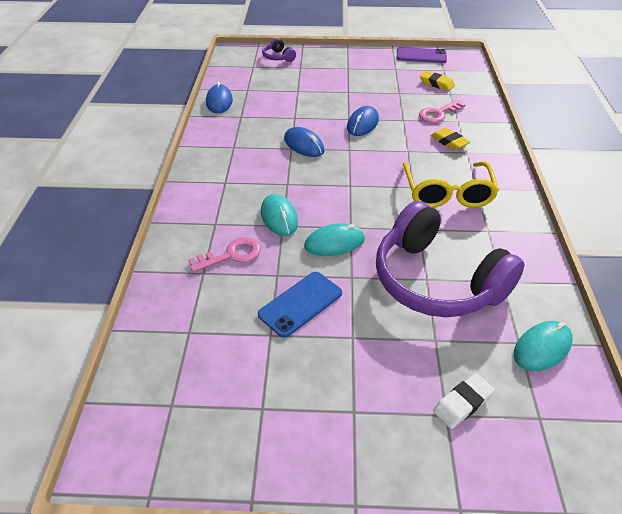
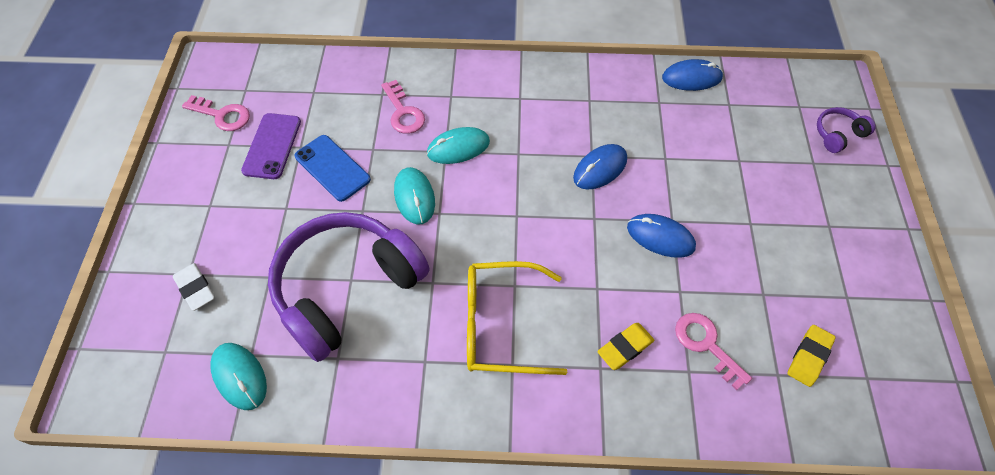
camera: 90 degrees right, 15 degrees up
(212, 424) = (222, 115): none -> pink key
(421, 56) = (914, 346): purple phone -> purple phone (272, 146)

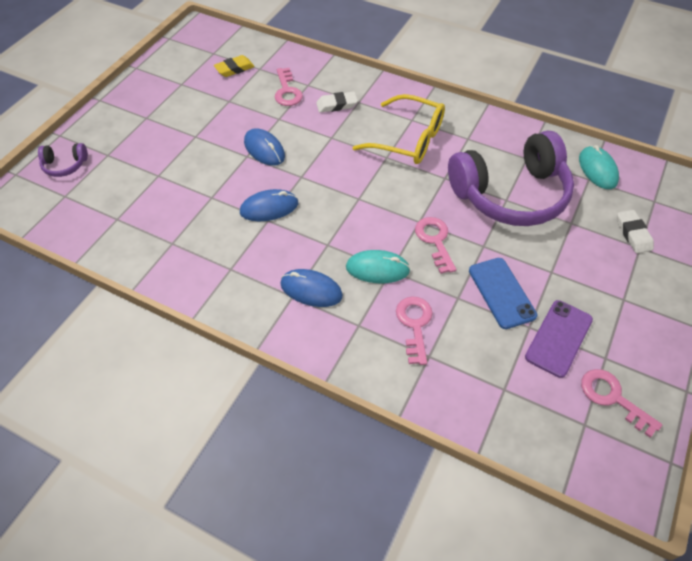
camera: 155 degrees left, 5 degrees down
(414, 197) = (435, 240): turquoise mouse -> pink key
(625, 348) = (337, 105): yellow eraser -> white eraser
(691, 78) = (121, 253): blue mouse -> blue mouse (311, 290)

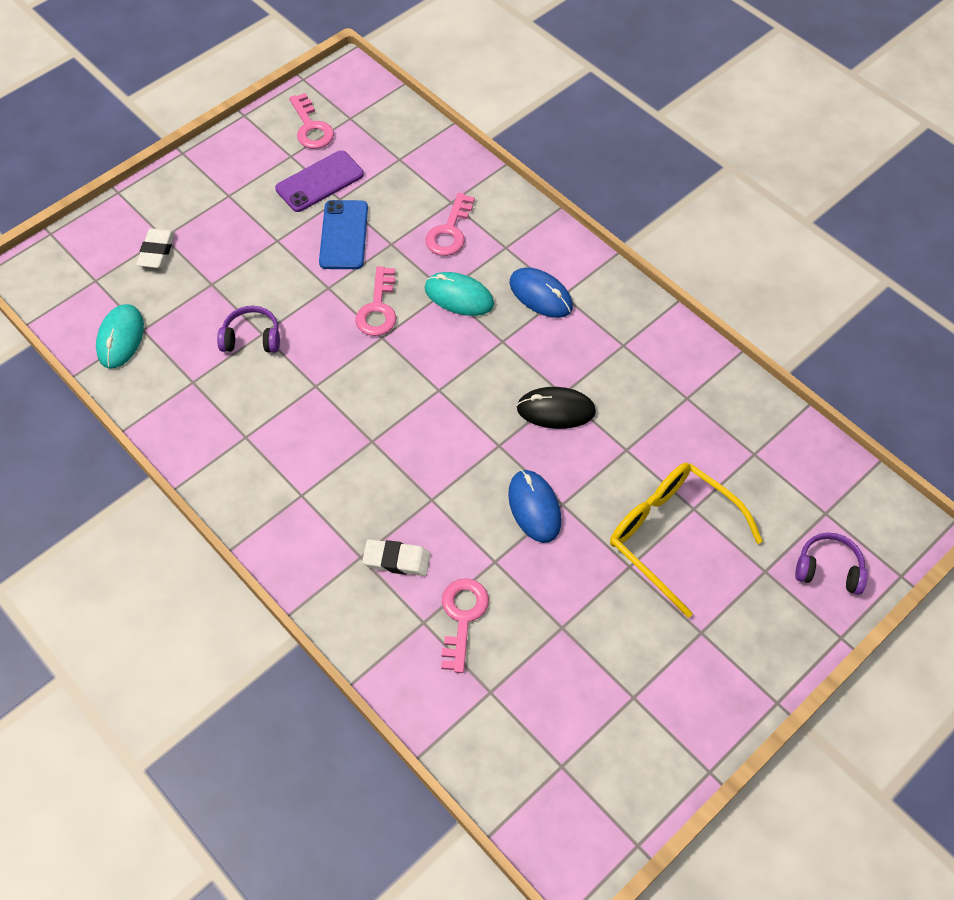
camera: 160 degrees left, 5 degrees up
(234, 69) = (534, 705): yellow eraser -> none
(269, 208) = (556, 410): blue mouse -> black mouse
(407, 139) = (328, 461): yellow glasses -> yellow glasses (672, 536)
(510, 194) = (252, 338): purple headphones -> purple headphones, size x0.41

